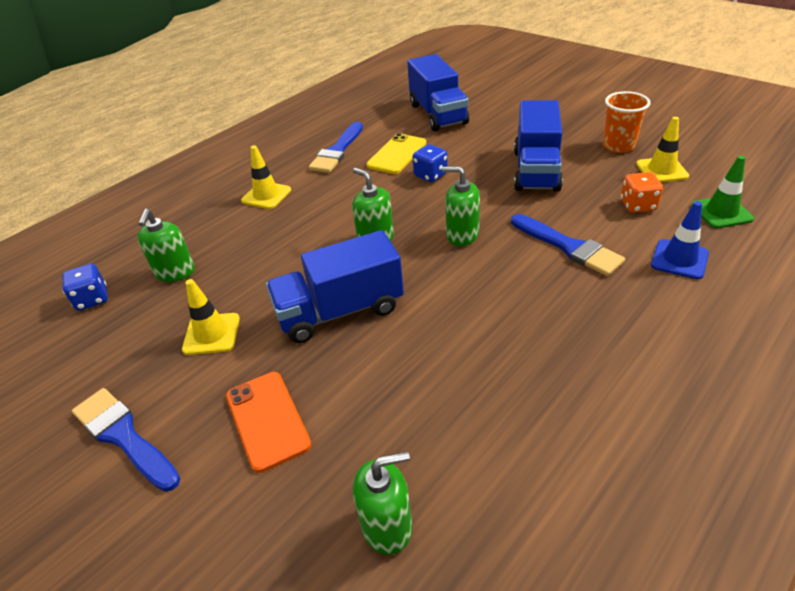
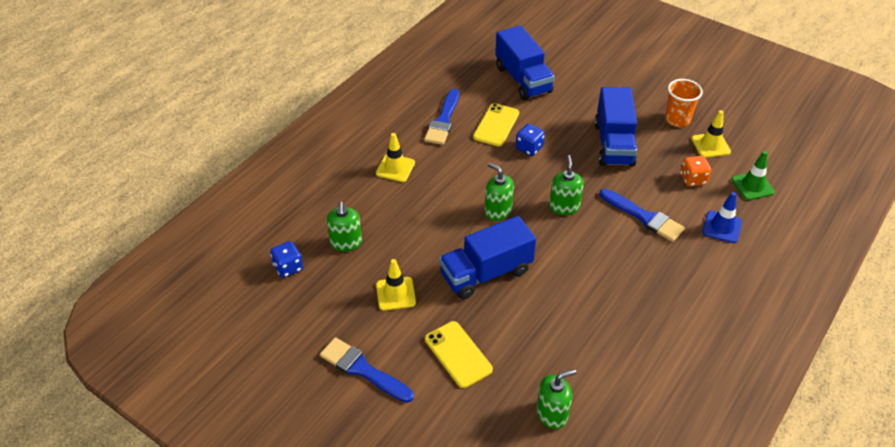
camera: 10 degrees left, 5 degrees up
(267, 420) = (458, 354): orange phone -> yellow phone
(462, 235) = (564, 207): green soap dispenser -> green soap dispenser turned 75 degrees clockwise

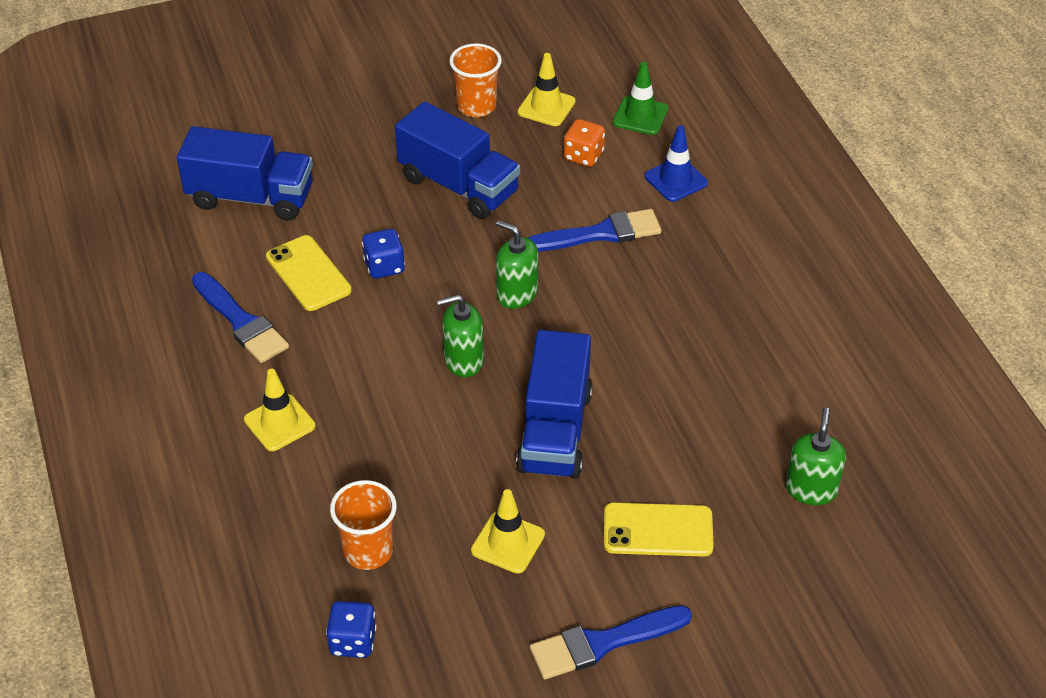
camera: 55 degrees left, 0 degrees up
(346, 243) = (368, 551): green soap dispenser -> orange cup

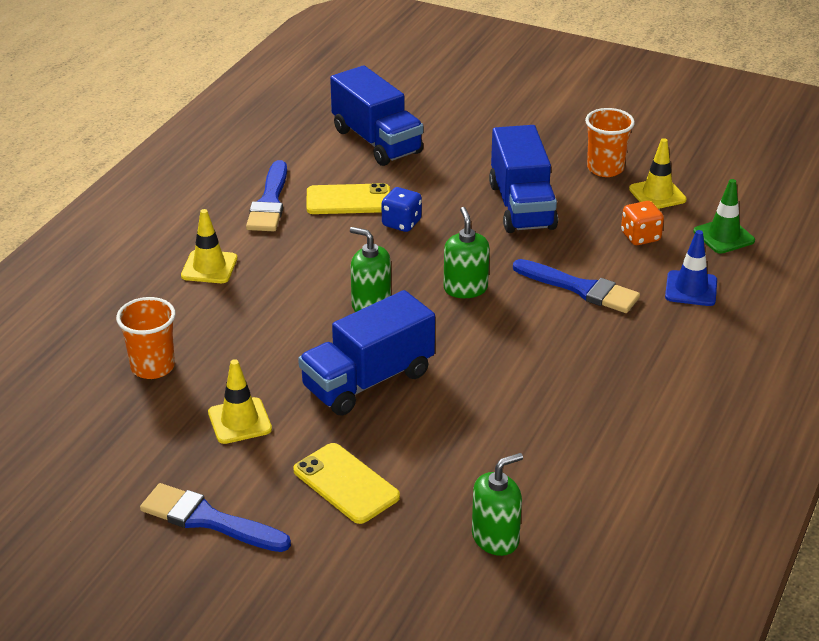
camera: 45 degrees right, 10 degrees down
(308, 273) = (348, 200): yellow phone -> yellow phone turned 75 degrees clockwise
(353, 641) = (70, 407): blue dice -> none

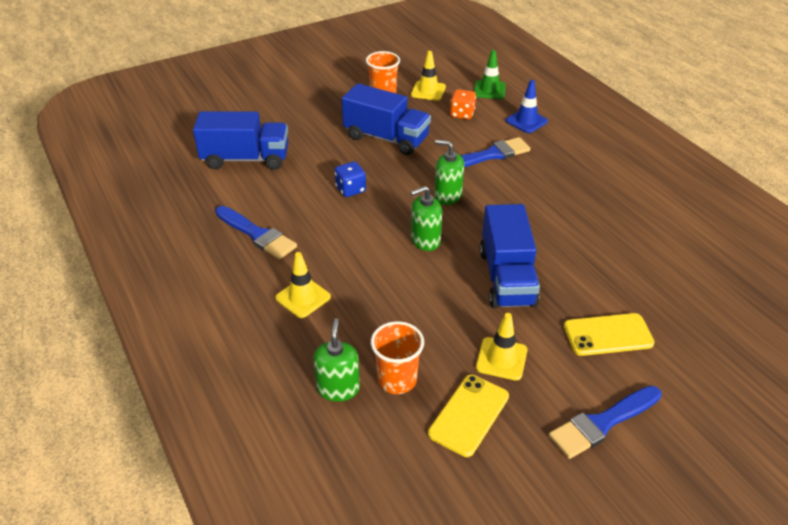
camera: 55 degrees left, 5 degrees up
(348, 200) = (298, 199): yellow phone -> yellow phone (469, 415)
(495, 538) = (702, 293): green soap dispenser -> green soap dispenser (338, 388)

